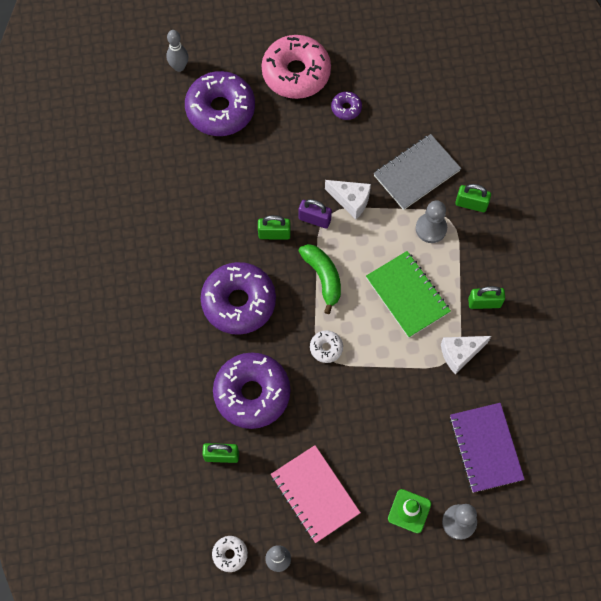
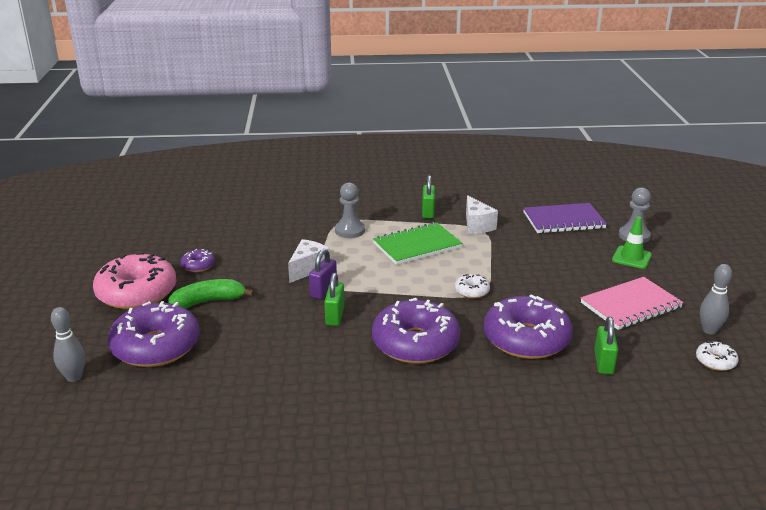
camera: 85 degrees left, 40 degrees down
(323, 277) = (392, 289): green banana -> green banana (208, 301)
(416, 173) = (289, 234): grey notebook -> none
(471, 204) = (330, 211): green padlock -> none

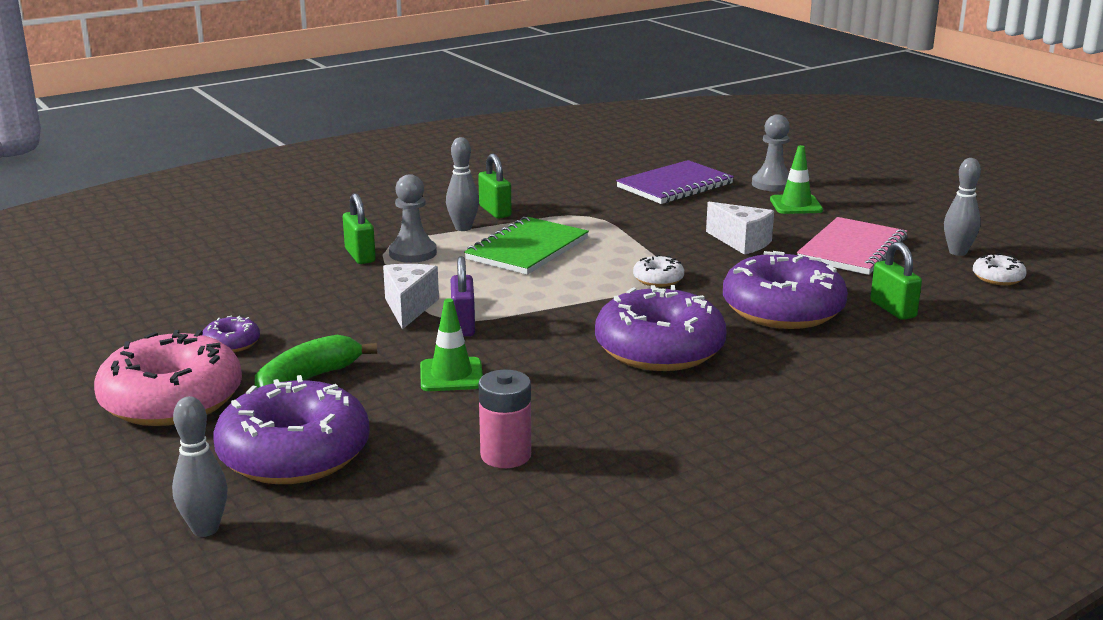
camera: 30 degrees left, 5 degrees down
(253, 387) = (505, 455): none -> pink battery
(281, 323) = (451, 375): none -> green traffic cone
(335, 316) = (516, 349): green padlock -> green padlock (360, 255)
(396, 220) = (463, 228): none -> grey bowling pin
(477, 225) = (576, 212): white cheese -> white cheese (742, 242)

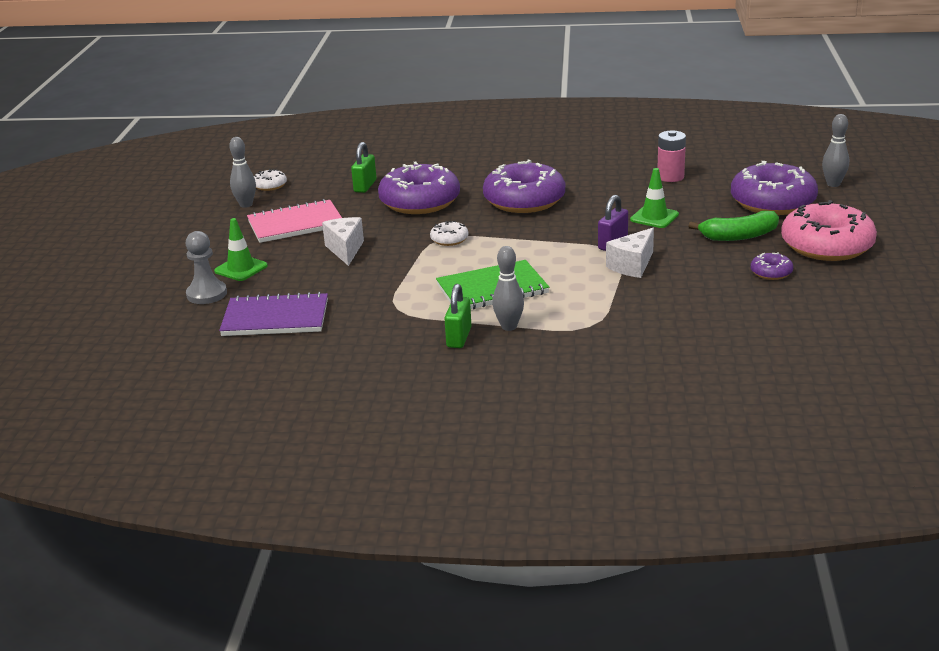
camera: 140 degrees left, 5 degrees up
(360, 255) = (621, 322): green padlock -> none
(413, 253) = (578, 312): grey pawn -> none

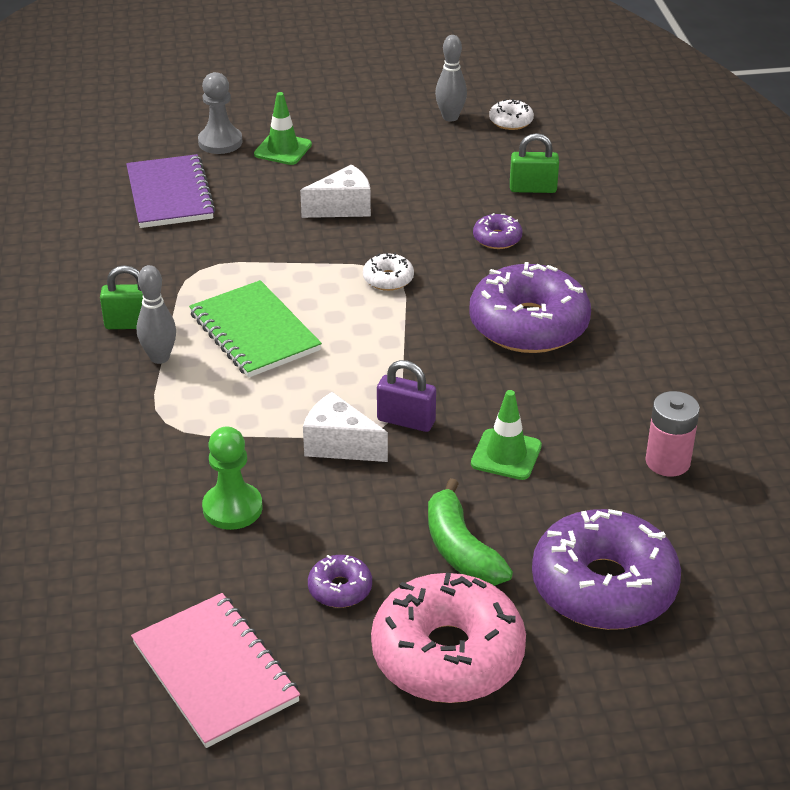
camera: 75 degrees right, 10 degrees up
(295, 224) = (405, 161): pink notebook -> pink notebook (215, 672)
(420, 202) = (497, 238): purple donut -> purple donut, size x0.44
(690, 303) = (232, 508): none -> green pawn
(833, 184) = (710, 666): grey bowling pin -> none

